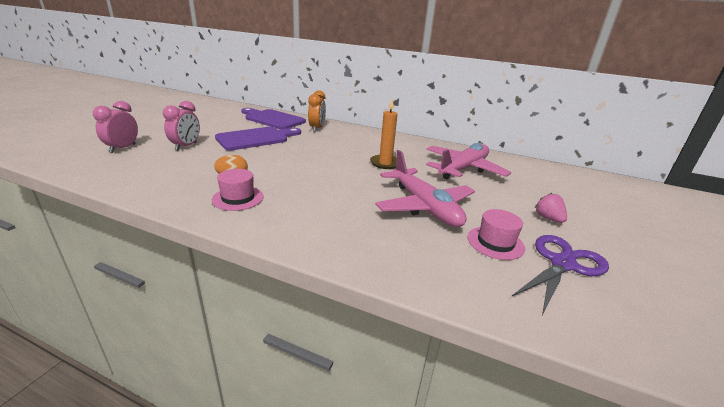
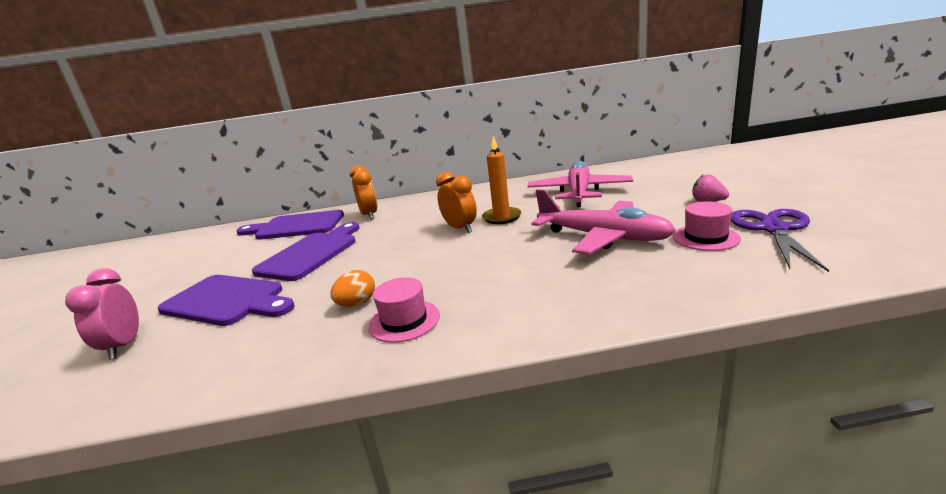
camera: 25 degrees left, 5 degrees down
(186, 146) = (227, 301): pink clock -> purple cutting board
(350, 159) = (460, 228): none -> orange clock

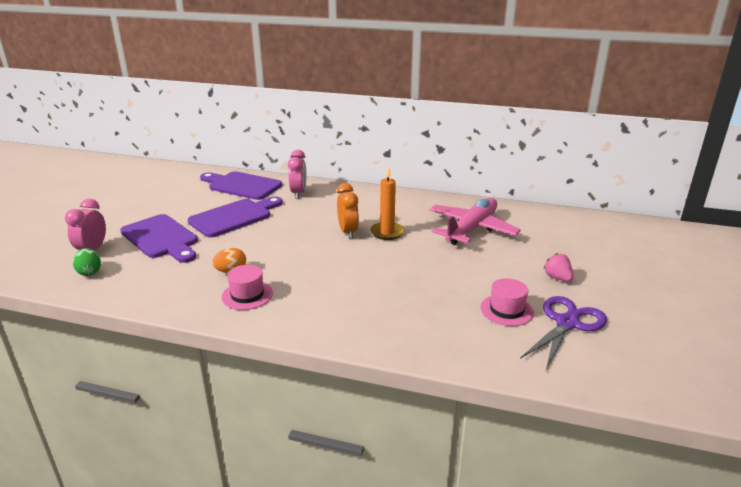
camera: 20 degrees right, 5 degrees up
(134, 374) = (89, 272): none -> green egg
(369, 215) = (298, 193): orange clock -> pink clock
(603, 237) = (436, 280): pink plane -> none

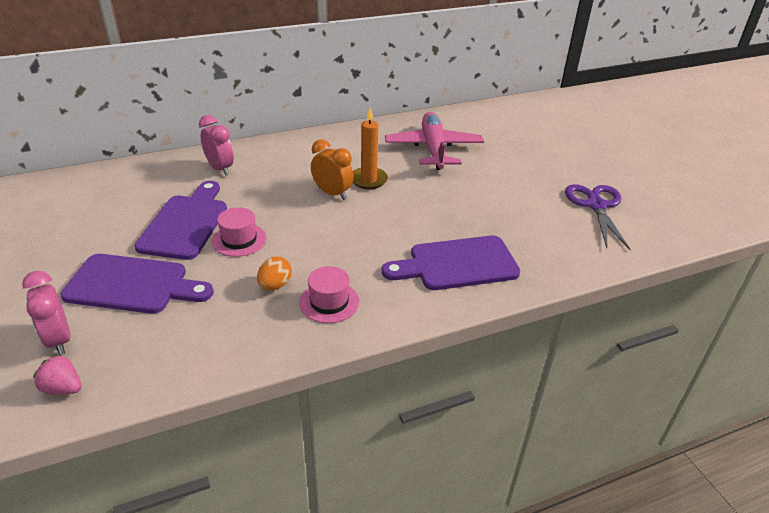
camera: 40 degrees left, 10 degrees up
(89, 272) = (101, 367): green egg -> none
(242, 185) = (137, 182): purple cutting board -> purple cutting board (457, 264)
(506, 310) = (548, 213): pink hat -> pink hat (239, 240)
(557, 278) = (546, 170): pink strawberry -> pink strawberry (63, 388)

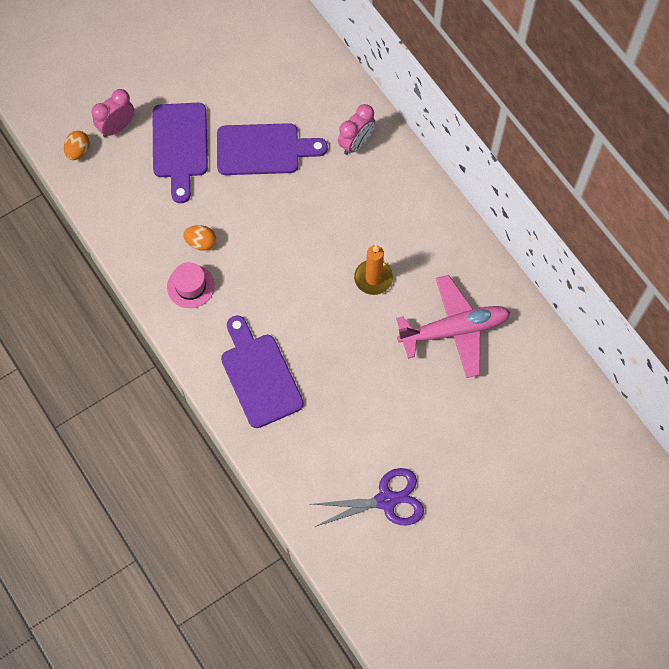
camera: 80 degrees right, 30 degrees up
(63, 388) = (78, 151): pink strawberry -> orange egg
(239, 240) = (251, 198): pink hat -> none
(332, 193) = (340, 251): orange clock -> none

